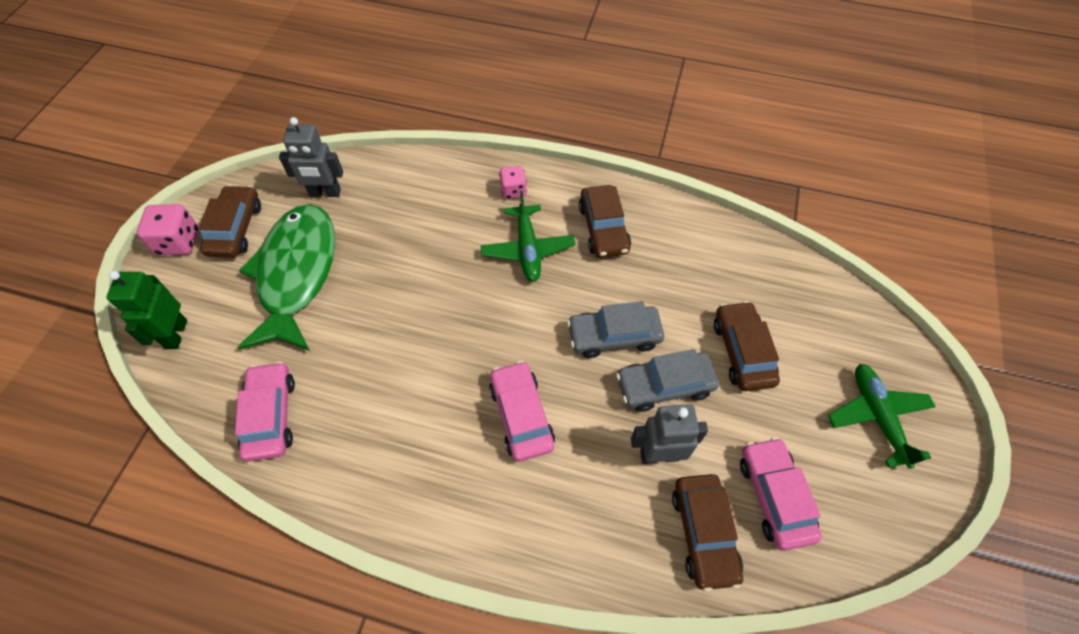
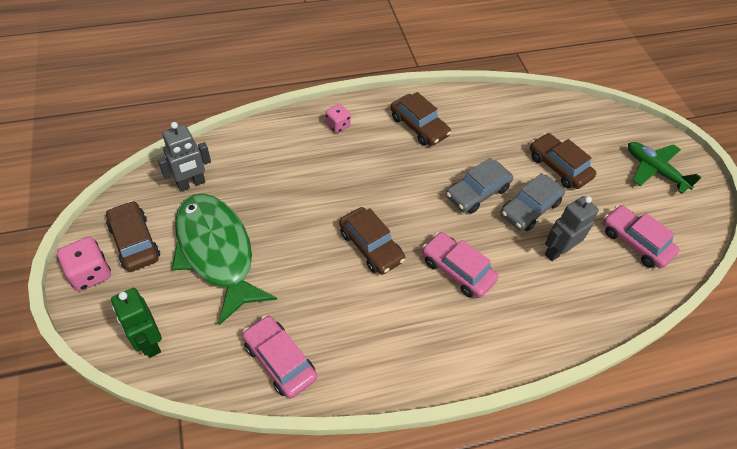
camera: 35 degrees left, 5 degrees down
(527, 249) = (378, 161): green plane -> none
(704, 533) = (614, 283): brown car -> brown car (371, 246)

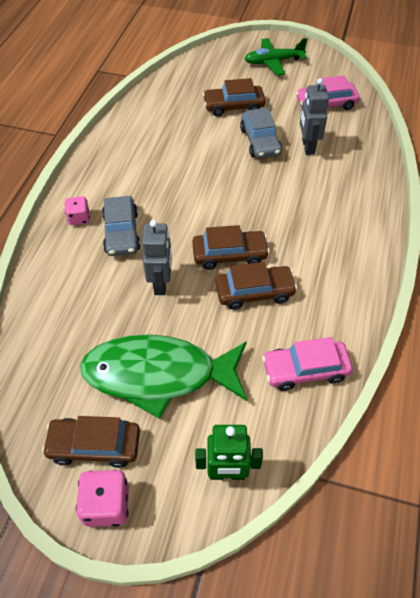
camera: 55 degrees left, 0 degrees up
(191, 184) = (57, 365): grey robot -> grey robot (161, 284)
(419, 126) = (127, 165): brown car -> brown car (254, 292)
(457, 270) = (288, 211): pink car -> none
(477, 192) = (223, 163): grey car -> grey car (121, 232)

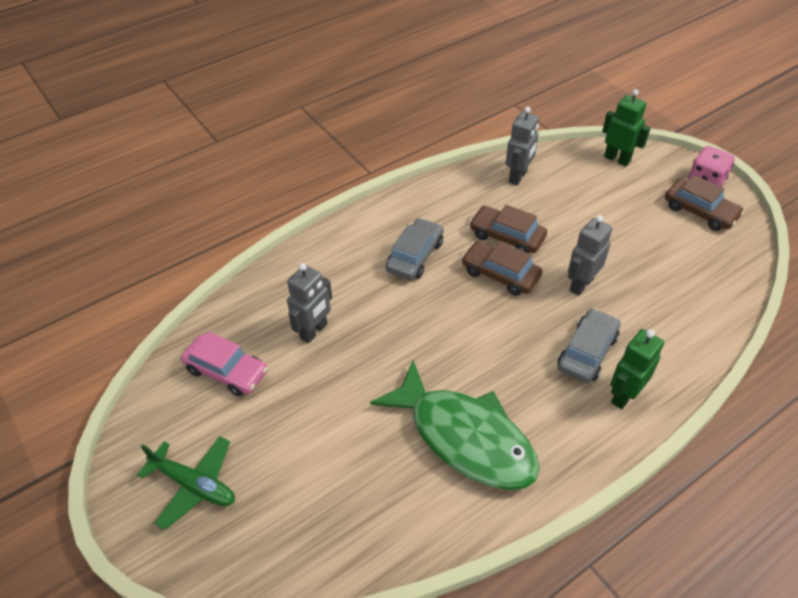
camera: 140 degrees left, 5 degrees down
(79, 218) = (624, 395): pink dice -> green robot
(158, 374) = (628, 226): green fish -> green fish (465, 437)
(233, 106) = (327, 440): brown car -> none
(260, 141) = (353, 369): grey car -> grey car (415, 256)
(305, 370) = (518, 177): pink car -> grey robot

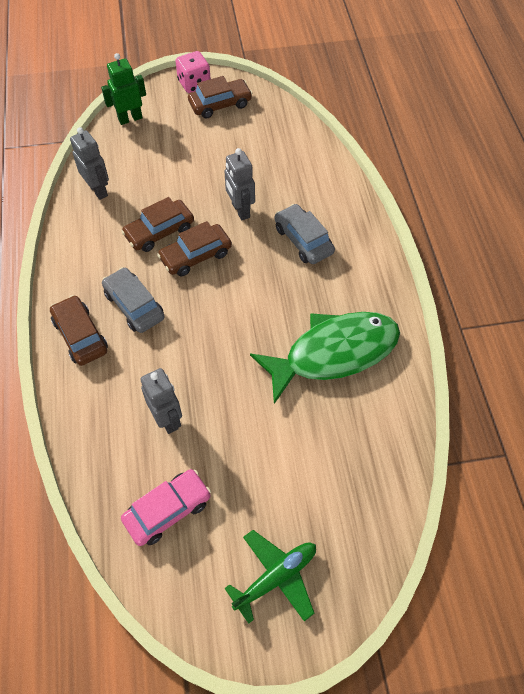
camera: 65 degrees left, 10 degrees up
(362, 236) = (80, 335): none -> brown car
(624, 395) = (351, 239): green robot -> none

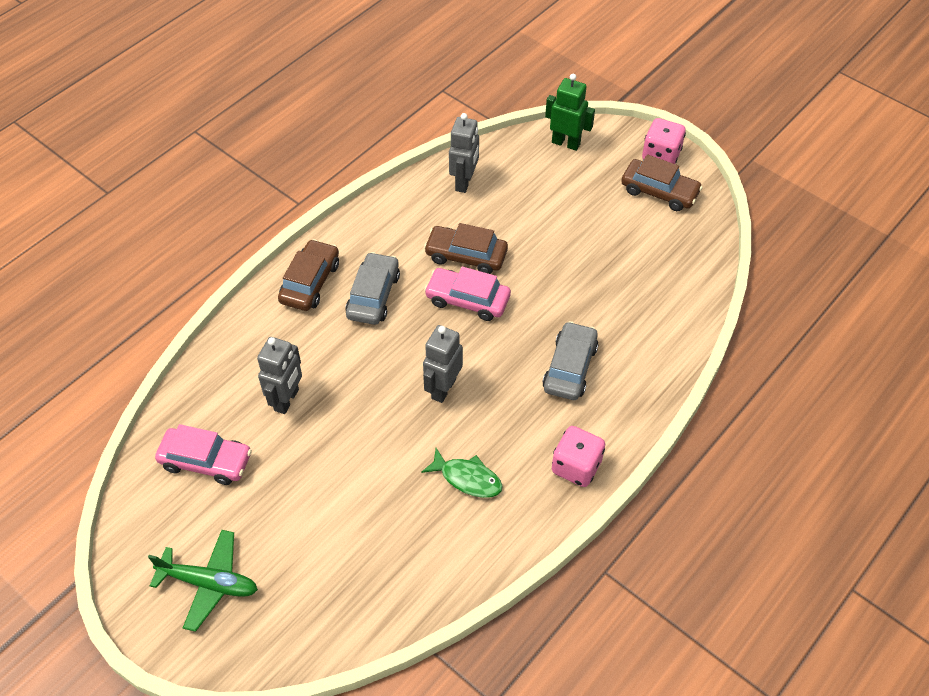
camera: 50 degrees right, 5 degrees down
(195, 255) = (467, 300): brown car -> pink car
(240, 210) = (552, 296): grey robot -> grey robot (443, 388)
(334, 353) = (467, 478): green fish -> green fish, size x0.46
(378, 289) = (576, 467): none -> pink dice

